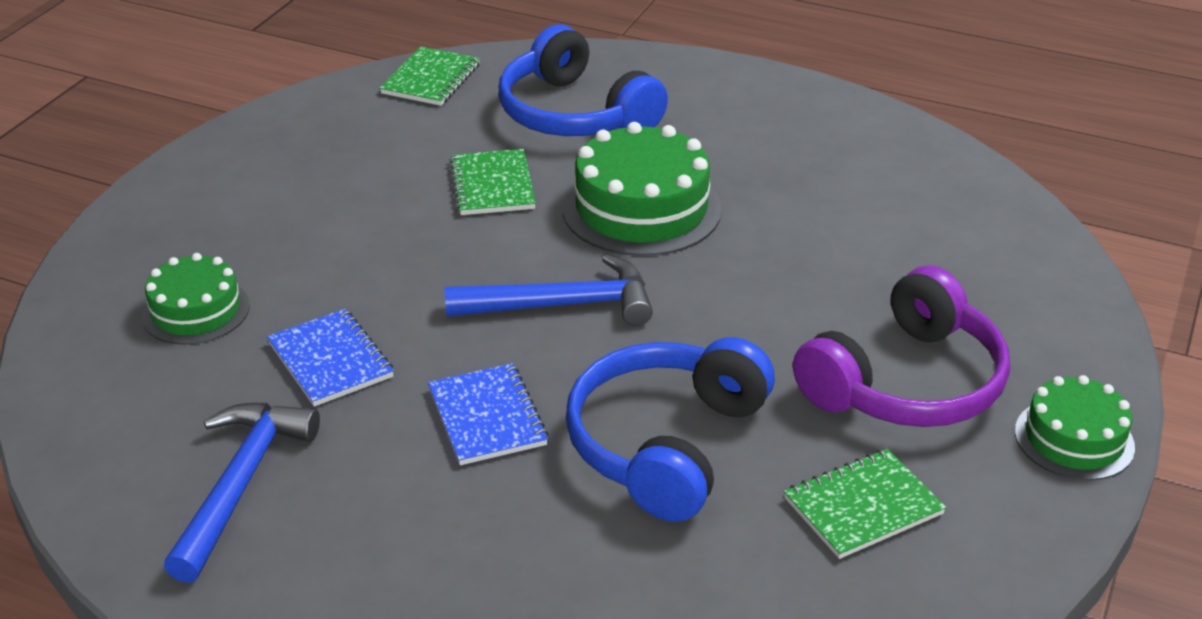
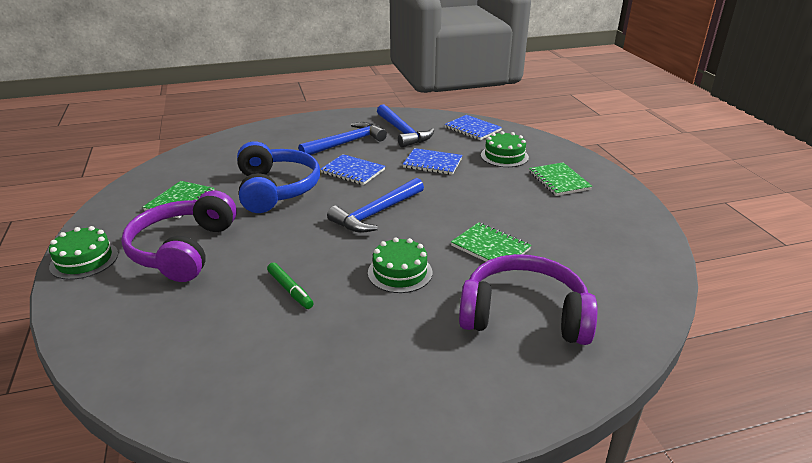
camera: 140 degrees right, 5 degrees down
(106, 411) = (472, 129): none -> blue notebook
(396, 515) = (346, 143): none -> blue hammer
(431, 79) = (640, 292): green notebook -> green notebook (559, 181)
(575, 114) = (524, 315): blue headphones -> purple headphones
(641, 208) = (400, 272): green cake -> green cake, size x0.61
(795, 249) = (290, 290): none -> green marker

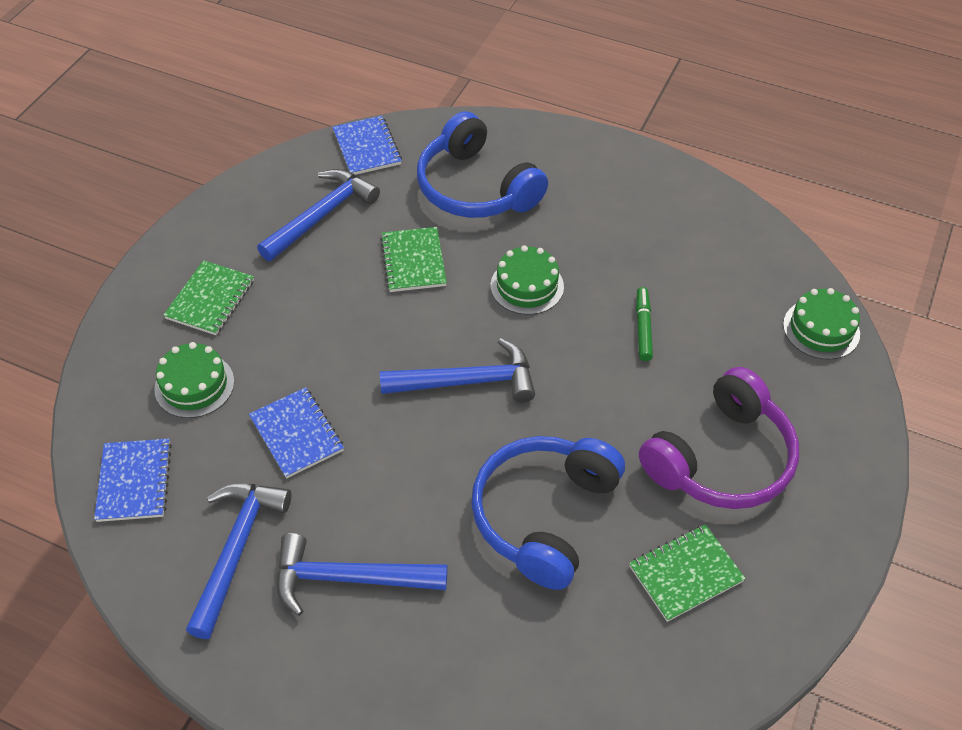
camera: 140 degrees left, 20 degrees up
(84, 260) = (841, 513): green cake -> green cake (821, 329)
(352, 171) = (413, 489): blue notebook -> blue notebook (367, 147)
(524, 315) = (476, 187): purple headphones -> blue headphones
(584, 240) = (321, 216): none -> blue hammer

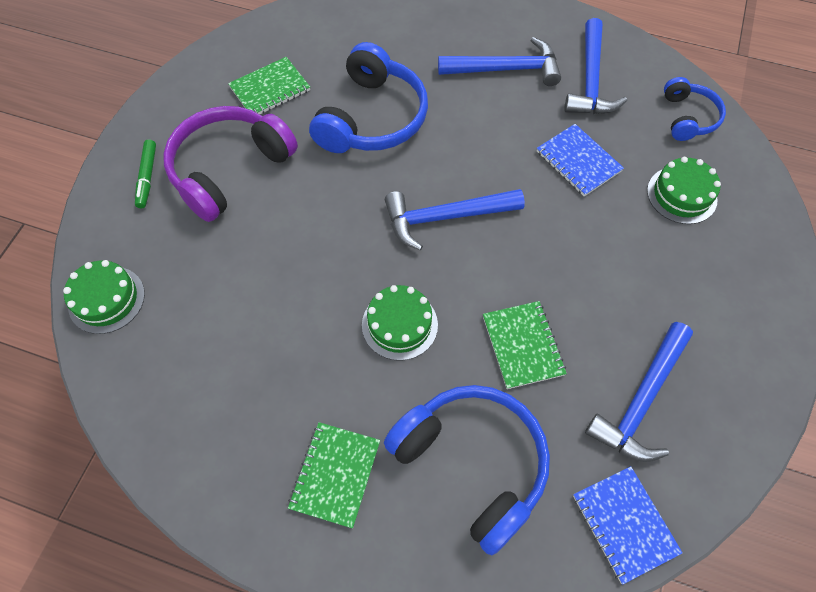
camera: 175 degrees right, 10 degrees up
(134, 481) = (688, 117): blue notebook -> blue headphones
(210, 299) = (711, 281): green notebook -> green notebook (335, 475)
(643, 328) = (283, 285): green marker -> green marker (147, 177)

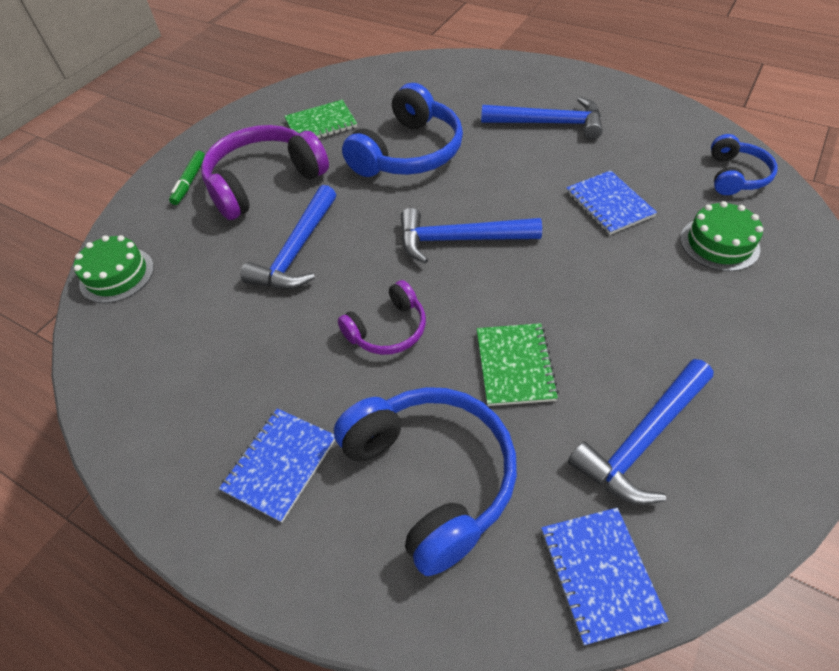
camera: 15 degrees right, 10 degrees down
(335, 475) = (280, 464): green notebook -> blue notebook
(399, 324) = (388, 329): green cake -> purple headphones
(590, 80) = (634, 137): blue hammer -> blue hammer (297, 250)

